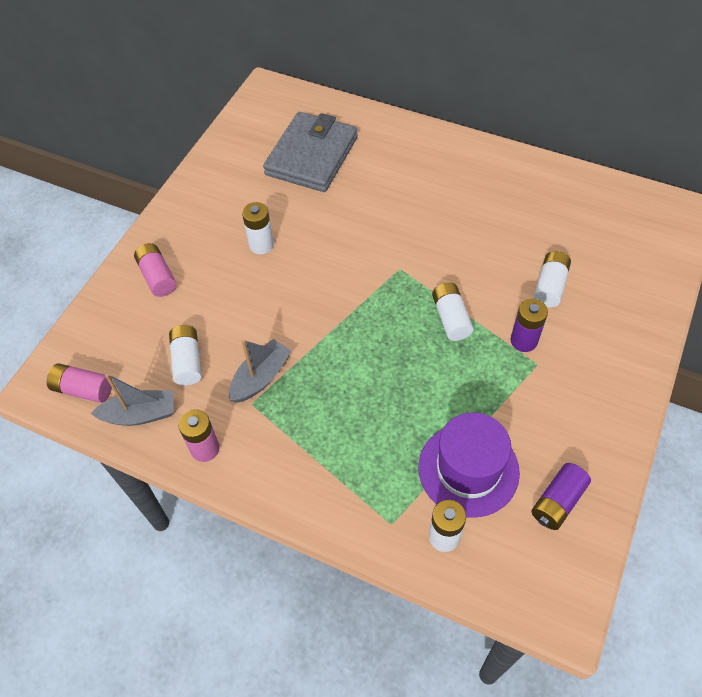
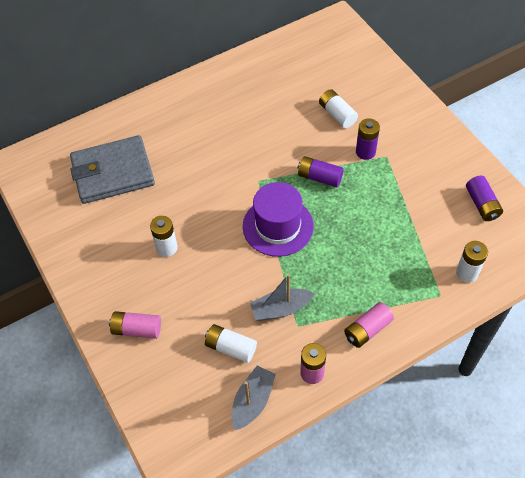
camera: 55 degrees left, 0 degrees up
(83, 389) = (200, 430): pink battery -> pink battery (367, 330)
(260, 377) = (281, 309): grey boat -> grey boat turned 90 degrees counterclockwise
(312, 156) = (113, 173): grey wallet -> grey wallet turned 75 degrees counterclockwise
(451, 318) = (319, 177): white battery -> purple battery
(468, 469) = (432, 234): purple hat -> purple hat (278, 226)

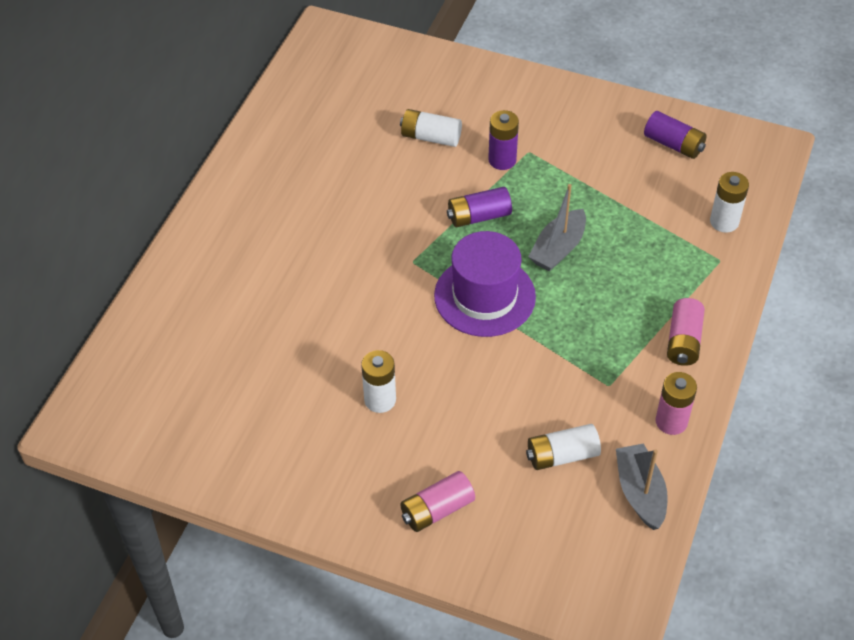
camera: 40 degrees left, 5 degrees down
(113, 173) = (222, 358): grey wallet -> none
(281, 309) = (575, 380): grey boat -> grey boat (558, 248)

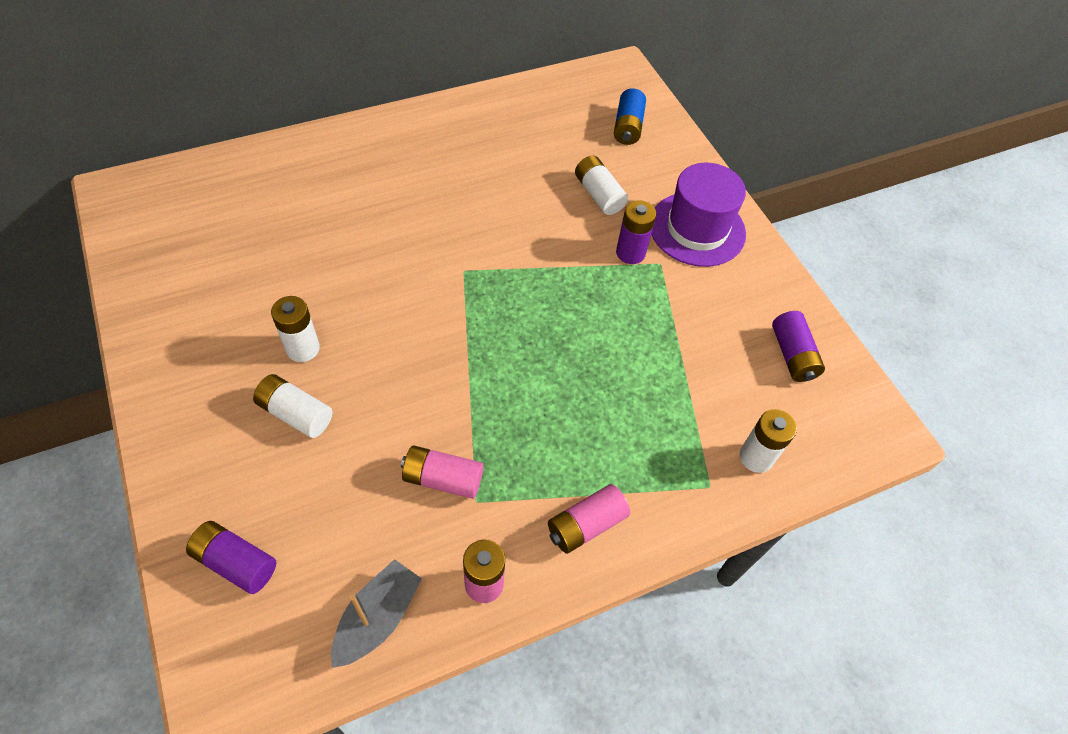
camera: 40 degrees right, 5 degrees up
(387, 73) = (628, 127): none -> blue battery
(437, 510) = (222, 469): pink battery -> pink battery (443, 479)
(479, 216) = (556, 279): purple battery -> purple battery (236, 562)
(484, 296) = (479, 341): purple hat -> purple hat (697, 229)
(558, 248) = (583, 355): grey boat -> none
(562, 455) = (363, 521): white battery -> white battery (295, 413)

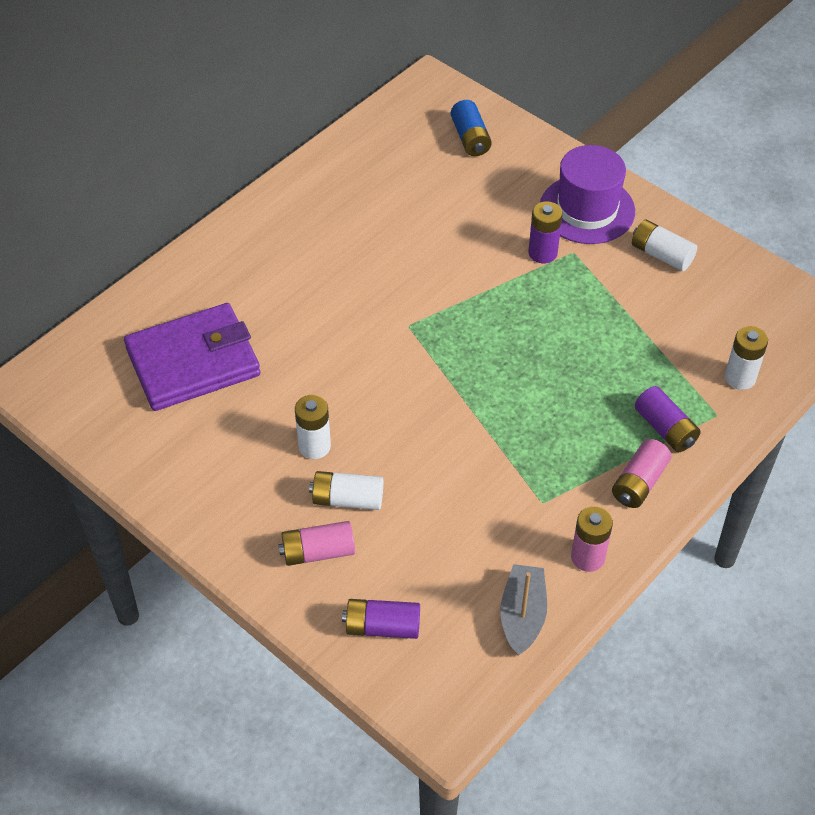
camera: 20 degrees left, 5 degrees down
(256, 227) = (193, 362): none -> purple wallet
(443, 479) = (504, 497): pink battery -> pink battery (318, 552)
(598, 194) = (483, 211): white battery -> white battery (661, 255)
(792, 355) = (725, 286): purple battery -> purple battery (665, 428)

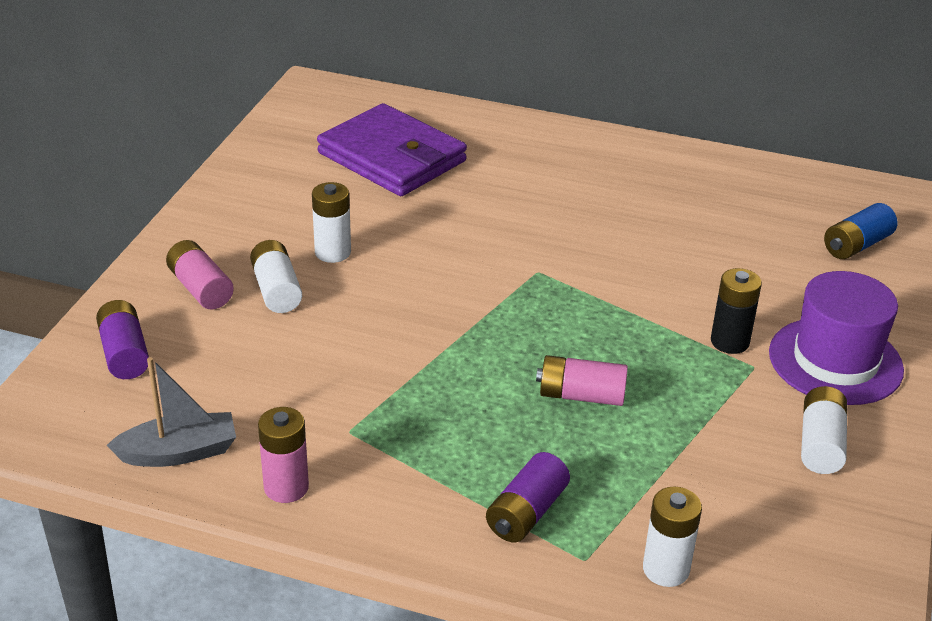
camera: 65 degrees right, 15 degrees down
(542, 253) = (729, 342): purple battery -> black battery
(639, 483) = (424, 507): pink battery -> pink battery (581, 395)

